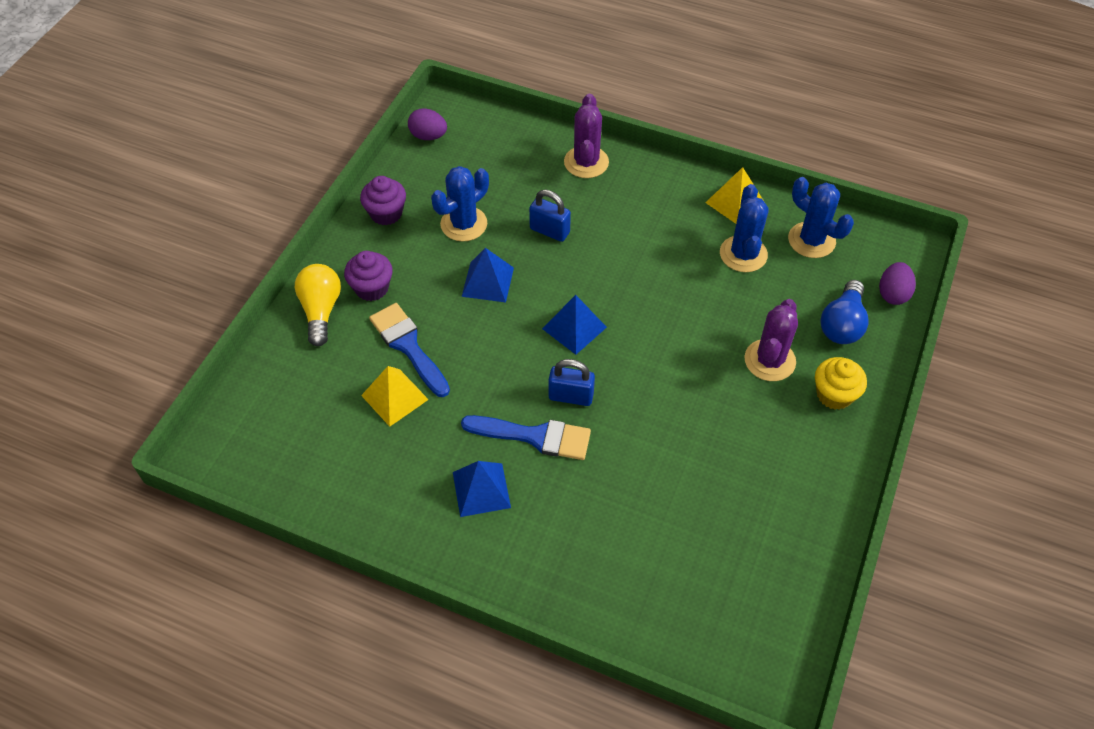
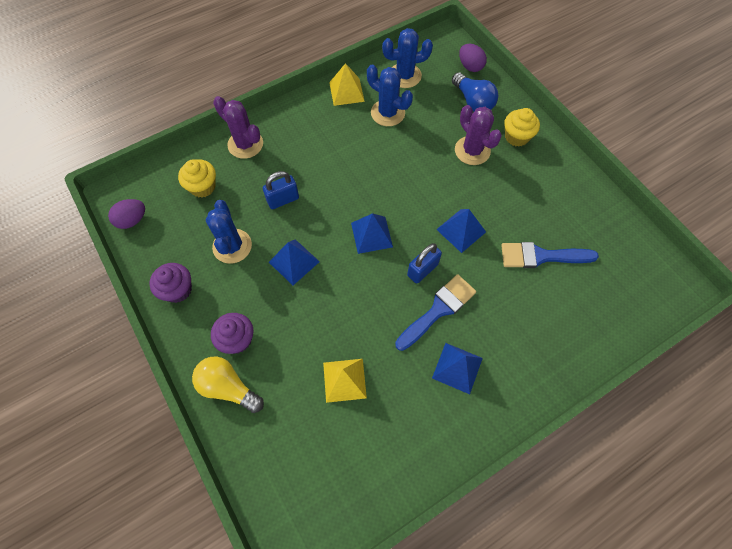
camera: 55 degrees left, 10 degrees up
(408, 346) = (308, 345): blue brush -> blue brush (541, 256)
(508, 162) = (203, 187): none -> yellow cupcake
(651, 406) = (461, 230): none -> blue pyramid

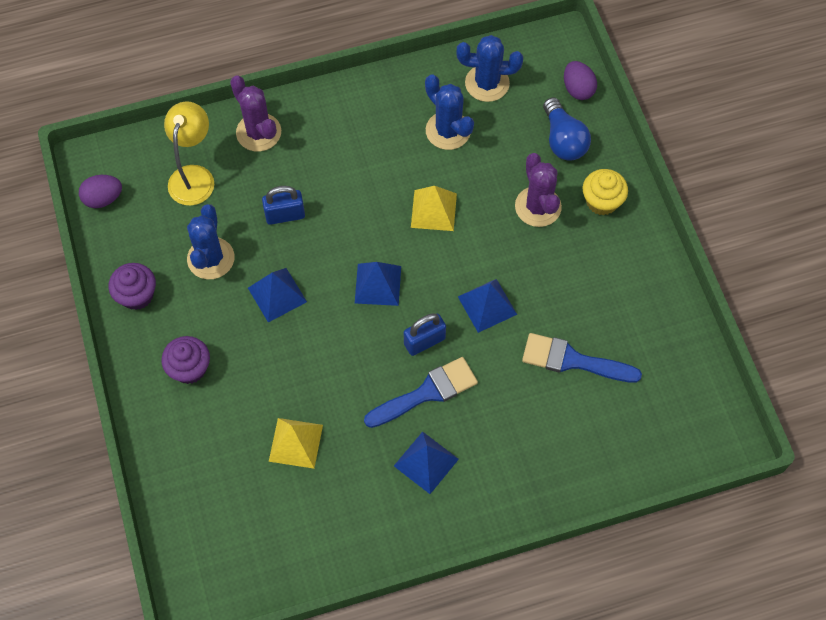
camera: 15 degrees right, 0 degrees up
(203, 187) = (194, 176): yellow cupcake -> yellow lamp
(228, 387) = (167, 418): yellow light bulb -> none
(346, 91) = (405, 89): yellow pyramid -> yellow pyramid (434, 210)

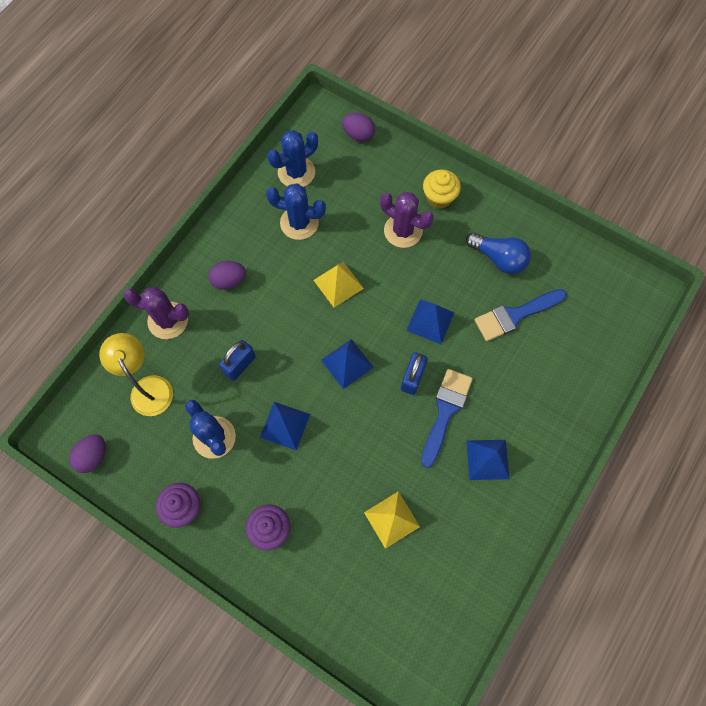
camera: 40 degrees left, 5 degrees up
(340, 136) = (229, 280): none -> purple egg
(563, 140) = (379, 175): blue light bulb -> blue light bulb (498, 258)

